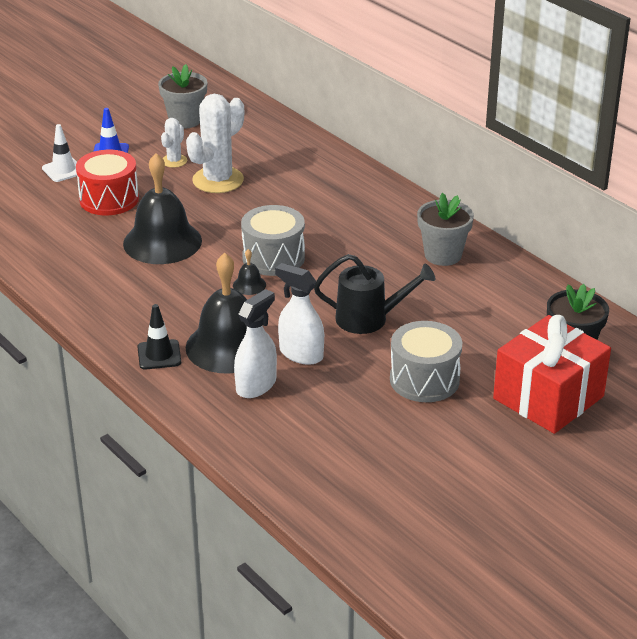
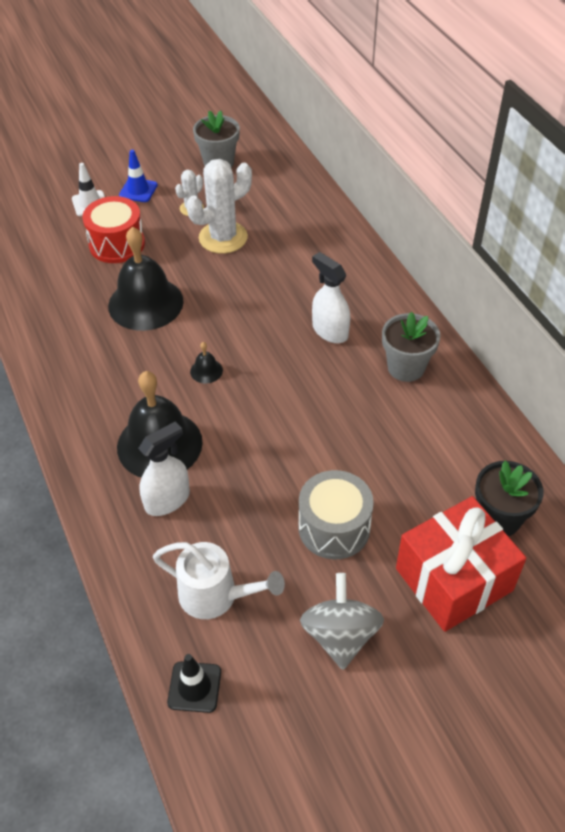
camera: 15 degrees right, 15 degrees up
(159, 355) = (91, 442): black traffic cone -> black traffic cone (194, 687)
(273, 258) = (241, 341): grey drum -> none
(301, 354) = (224, 468): white spray bottle -> white spray bottle (330, 331)
(335, 445) = (216, 596): none -> white watering can
(369, 319) = (306, 436): black watering can -> none
(462, 452) = (340, 635): none -> grey spinning top

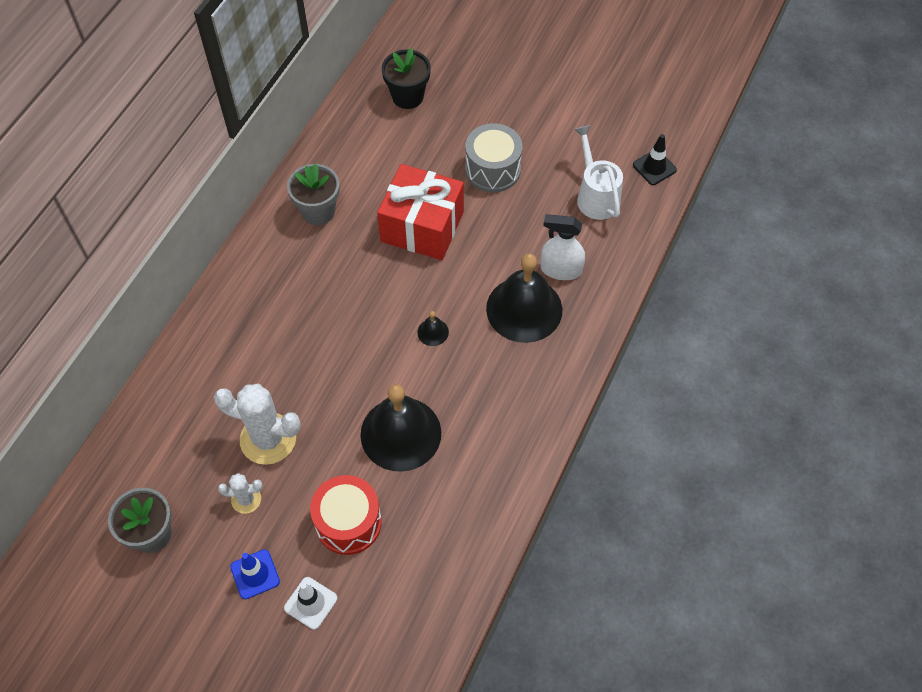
camera: 130 degrees left, 10 degrees up
(330, 331) = (320, 280): white spray bottle -> none
(340, 635) = (558, 124): grey spinning top -> none
(454, 579) = (472, 95): red gift -> red gift (422, 226)

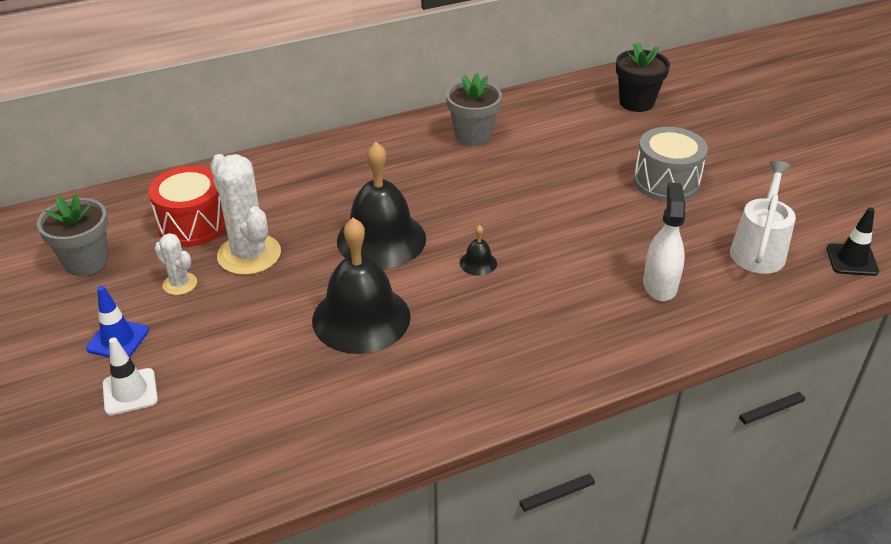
camera: 40 degrees right, 20 degrees down
(348, 522) = (236, 354): red drum -> red drum (193, 224)
(422, 226) = (553, 188): red gift -> none
(524, 309) = (588, 294): black bell -> black bell (381, 239)
(560, 269) = (660, 285): white spray bottle -> white spray bottle turned 45 degrees clockwise

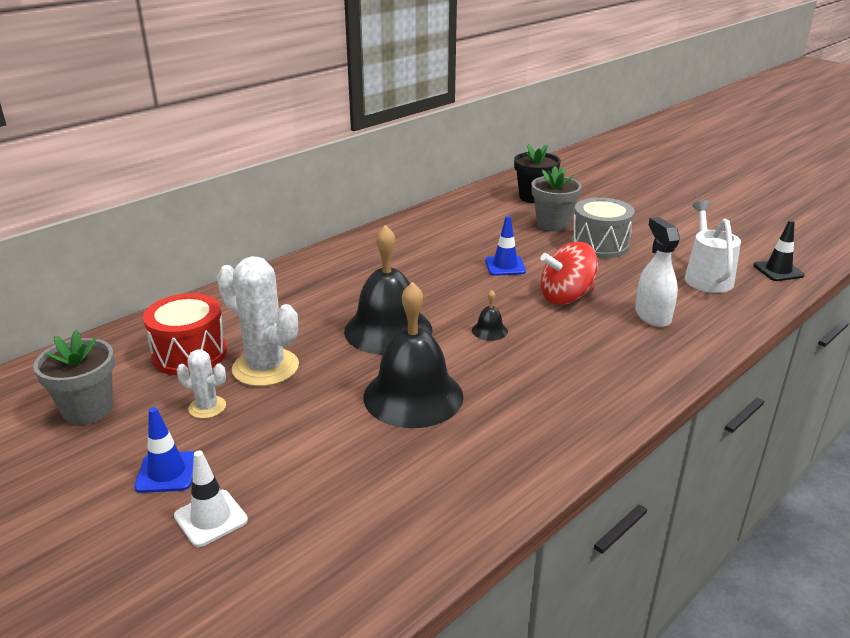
camera: 20 degrees left, 10 degrees down
(472, 136) = (416, 240): grey flower pot -> grey flower pot (552, 224)
(544, 188) = (505, 266): none -> blue traffic cone
(583, 241) = (566, 297): none -> red spinning top

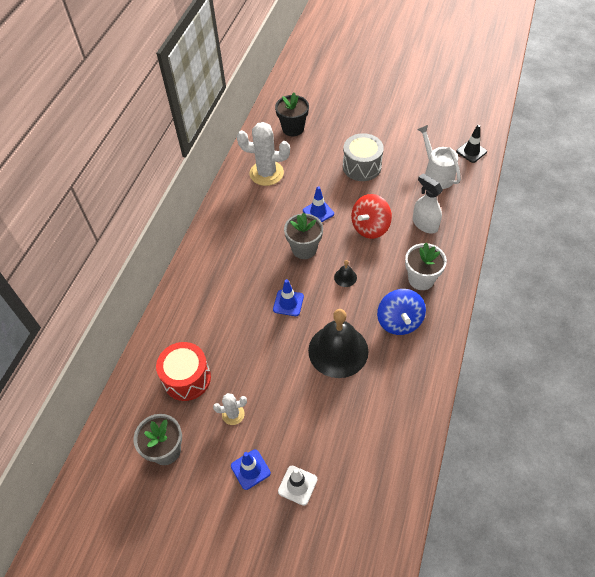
camera: 25 degrees left, 25 degrees up
(265, 368) = (241, 368): white cactus -> white cactus (266, 173)
(388, 330) = (288, 303): black bell -> blue traffic cone
(532, 397) = (399, 321): none -> blue spinning top
(552, 224) = (322, 155): grey flower pot -> grey flower pot (304, 249)
(603, 365) = (421, 279): none -> white flower pot

